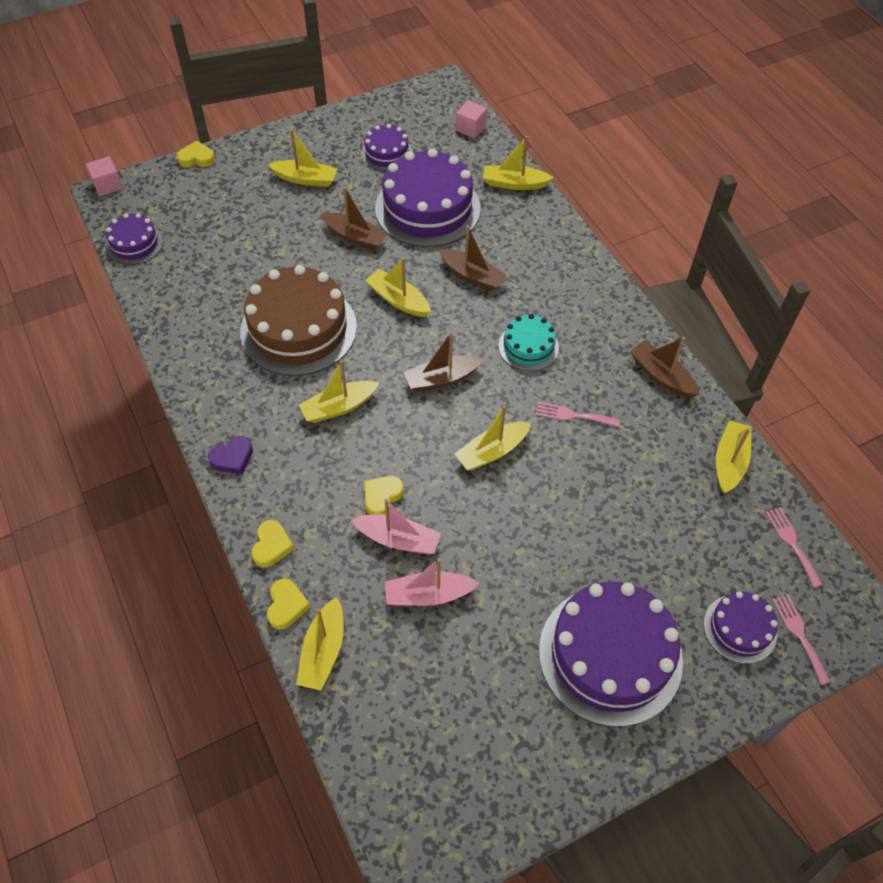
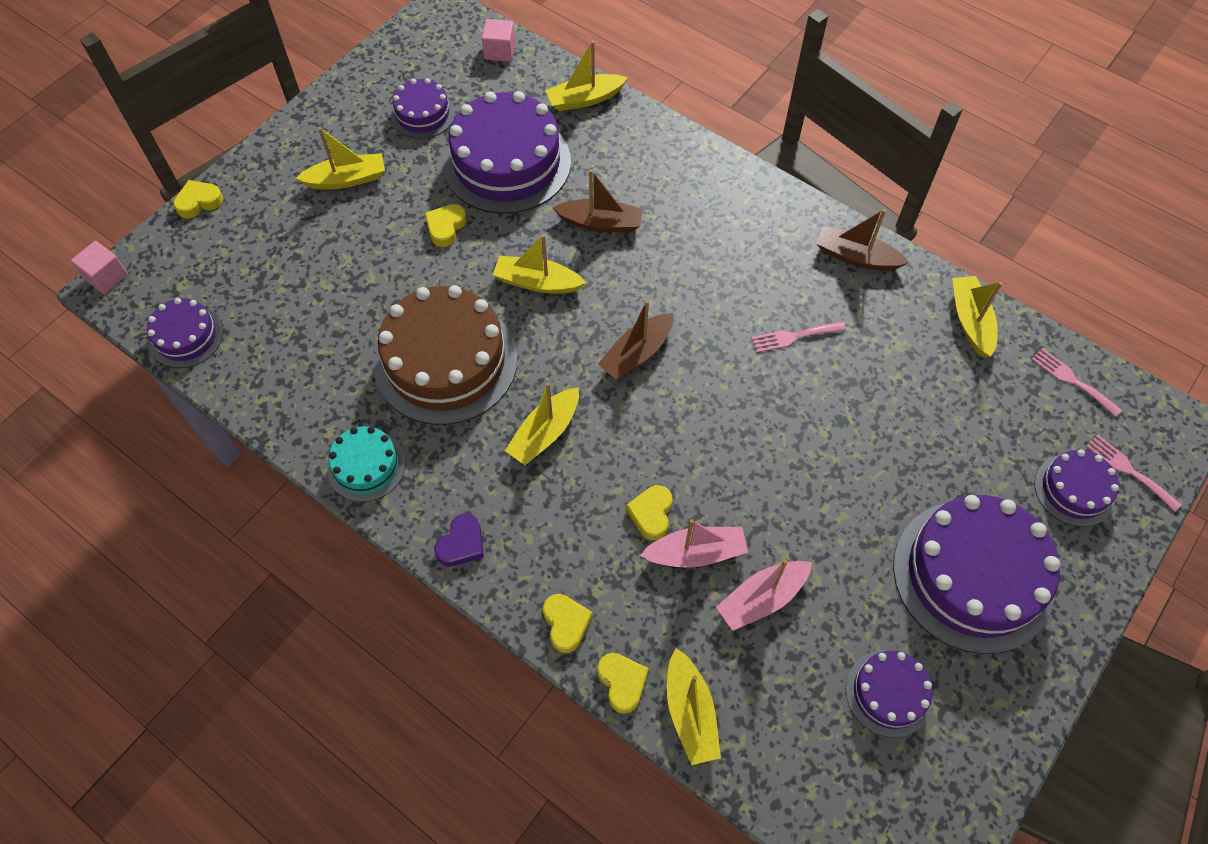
camera: 25 degrees left, 5 degrees up
(355, 237) = (445, 227): brown boat -> yellow heart
(485, 710) = (888, 693): none -> purple cake
(492, 451) = (735, 412): yellow boat -> none
(528, 347) = (706, 280): turquoise cake -> turquoise cake (366, 466)

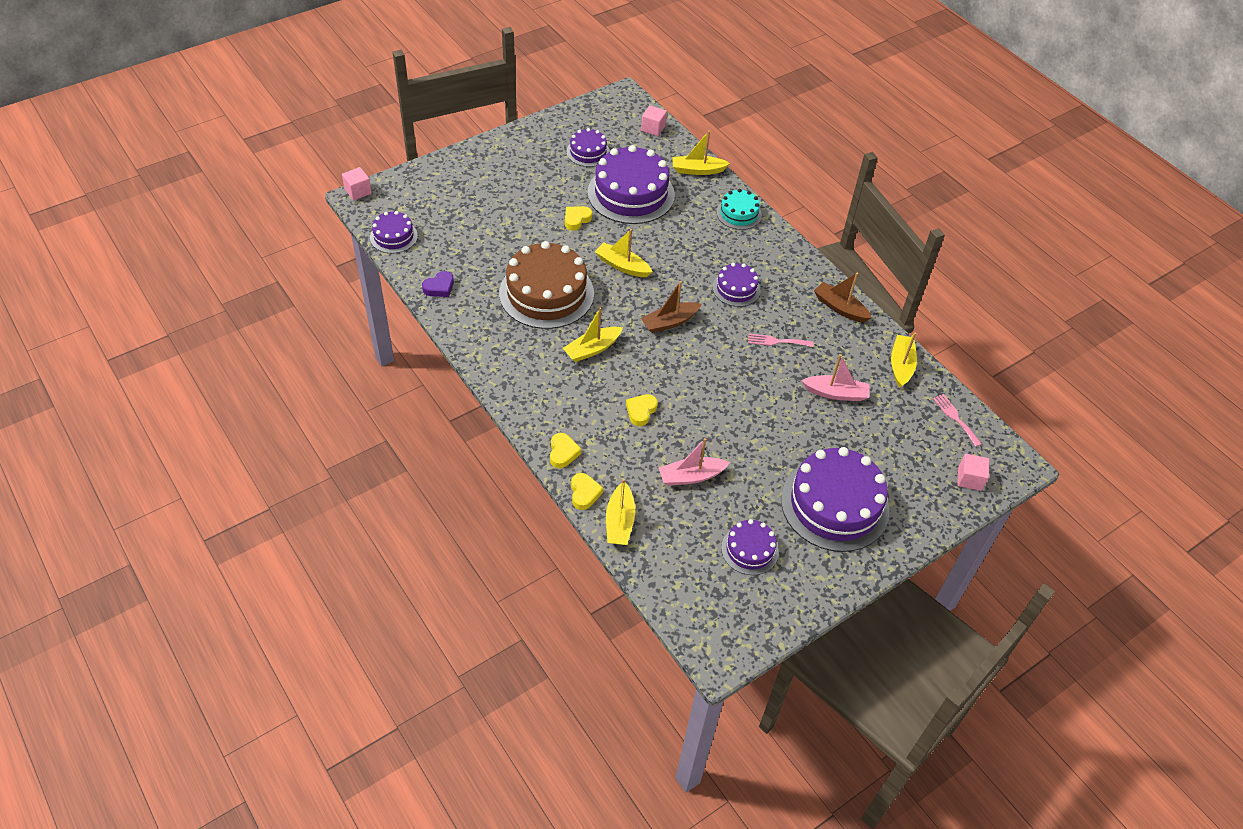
camera: 15 degrees right, 10 degrees down
(199, 202) = (429, 165): yellow heart -> none
(347, 179) = (525, 176): yellow boat -> none
(366, 466) = (475, 335): turquoise cake -> turquoise cake (739, 214)
(462, 544) = (516, 393): purple heart -> purple heart (439, 287)
(600, 223) = (677, 243): brown boat -> none
(696, 553) = (660, 440): pink boat -> pink boat (836, 393)
(1074, 490) = (926, 479): purple cake -> purple cake (736, 289)
(1128, 470) = (969, 479): pink fork -> pink cube

